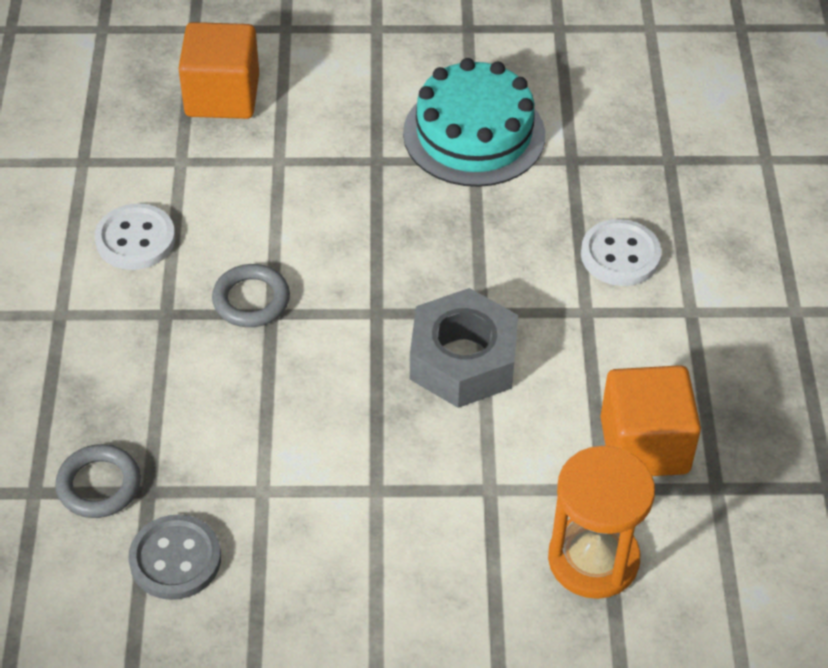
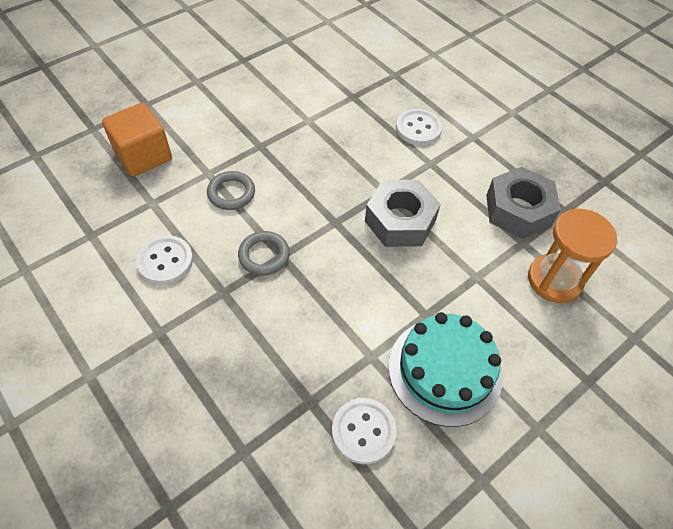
camera: 40 degrees left, 5 degrees up
(99, 485) = (278, 419): grey ring -> grey ring (231, 193)
(175, 559) = (363, 431): grey button -> white button
(474, 134) = (296, 108): turquoise cake -> turquoise cake (445, 370)
(644, 445) = (518, 210): orange cube -> grey nut

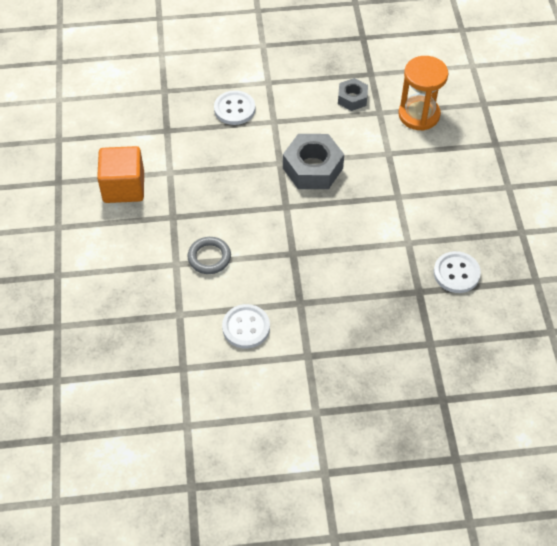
camera: 55 degrees left, 0 degrees up
(143, 156) = (121, 300): orange cube -> orange cube (124, 187)
(264, 255) = (285, 263): grey ring -> none
(445, 370) = (443, 209): turquoise cake -> none
(518, 210) = (352, 98): grey nut -> grey nut, size x0.57

